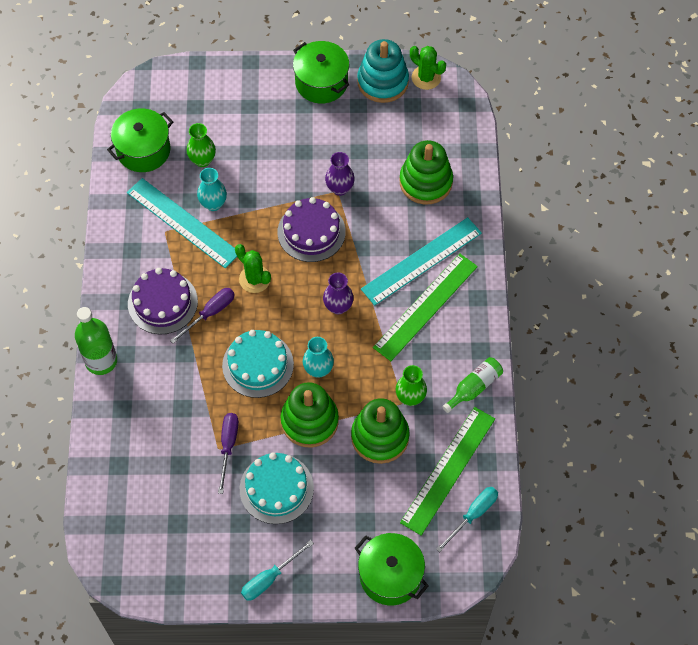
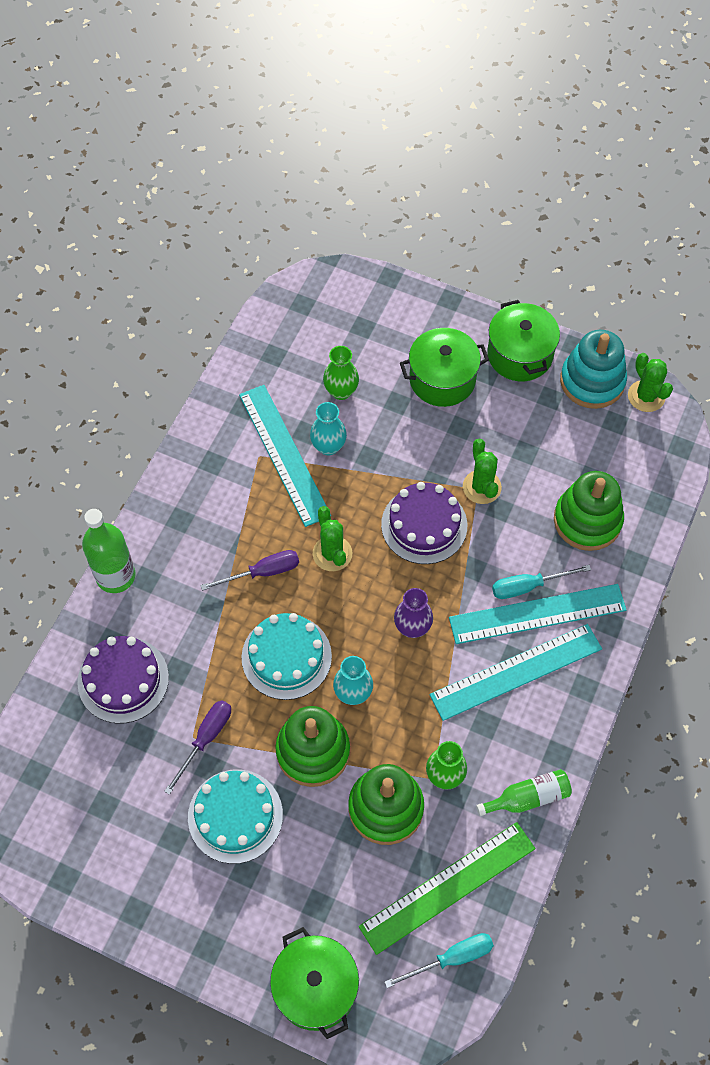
camera: 25 degrees right, 0 degrees up
(143, 150) = (281, 354): green pot -> green pot (442, 379)
(162, 302) = (216, 537): purple cake -> purple cake (123, 680)
(269, 578) = (174, 922): turquoise screwdriver -> turquoise screwdriver (528, 586)
(340, 188) = (481, 487): purple vase -> green cactus
(426, 306) = (516, 672): green ruler -> turquoise ruler

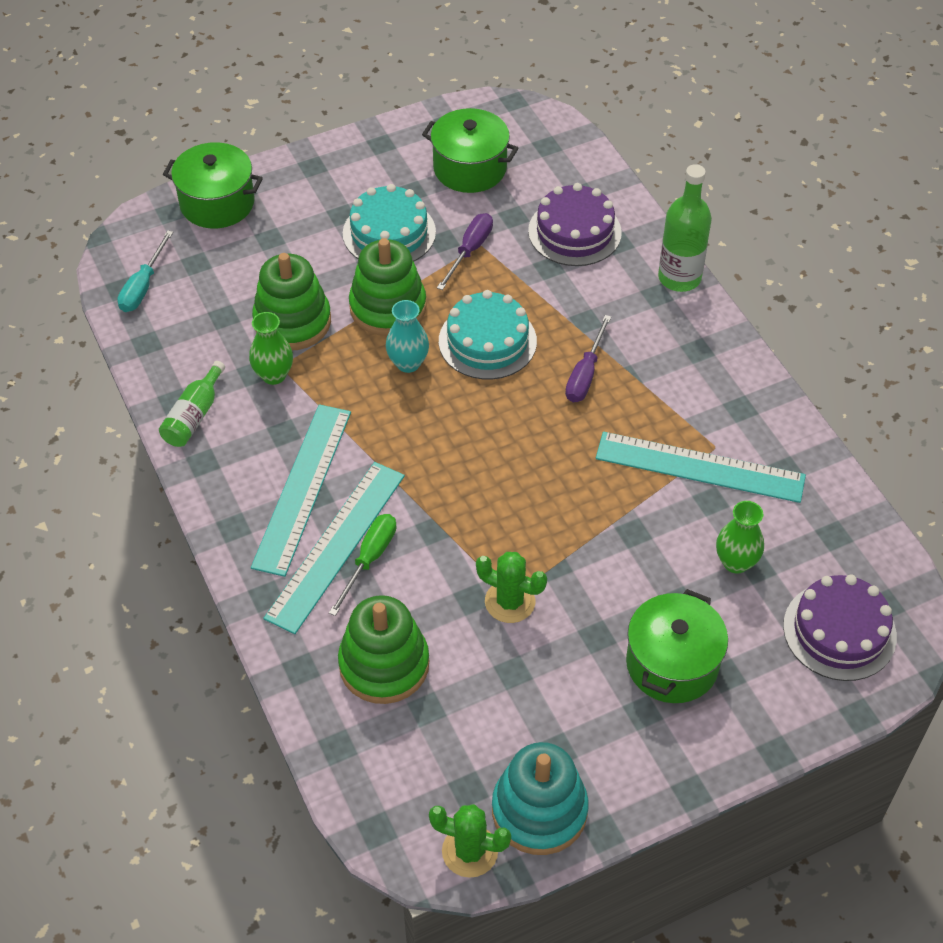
camera: 130 degrees right, 10 degrees down
(205, 739) = (470, 251): purple screwdriver -> purple screwdriver turned 135 degrees counterclockwise
(328, 446) = (676, 508): turquoise vase -> none
(332, 553) = (555, 434): green cactus -> none
(412, 627) = (423, 443): purple vase -> none
(424, 525) = (515, 524): purple cake -> purple cake (839, 631)
(448, 887) = (191, 318): green ruler -> none
(520, 354) = (639, 765): green pot -> green pot (470, 168)
(528, 586) = (369, 559): turquoise screwdriver -> green screwdriver

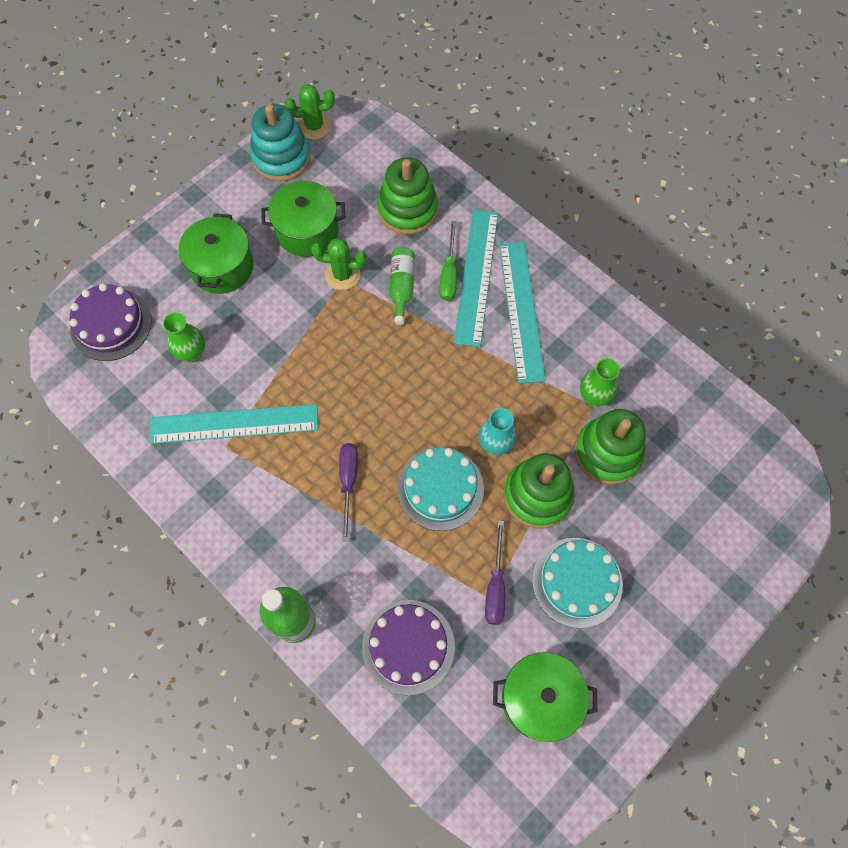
camera: 160 degrees right, 15 degrees up
(143, 286) = (748, 446): turquoise screwdriver -> none
(194, 416) = (632, 341): green bottle -> green bottle (402, 287)
(217, 203) = (747, 562): green pot -> green pot (307, 231)

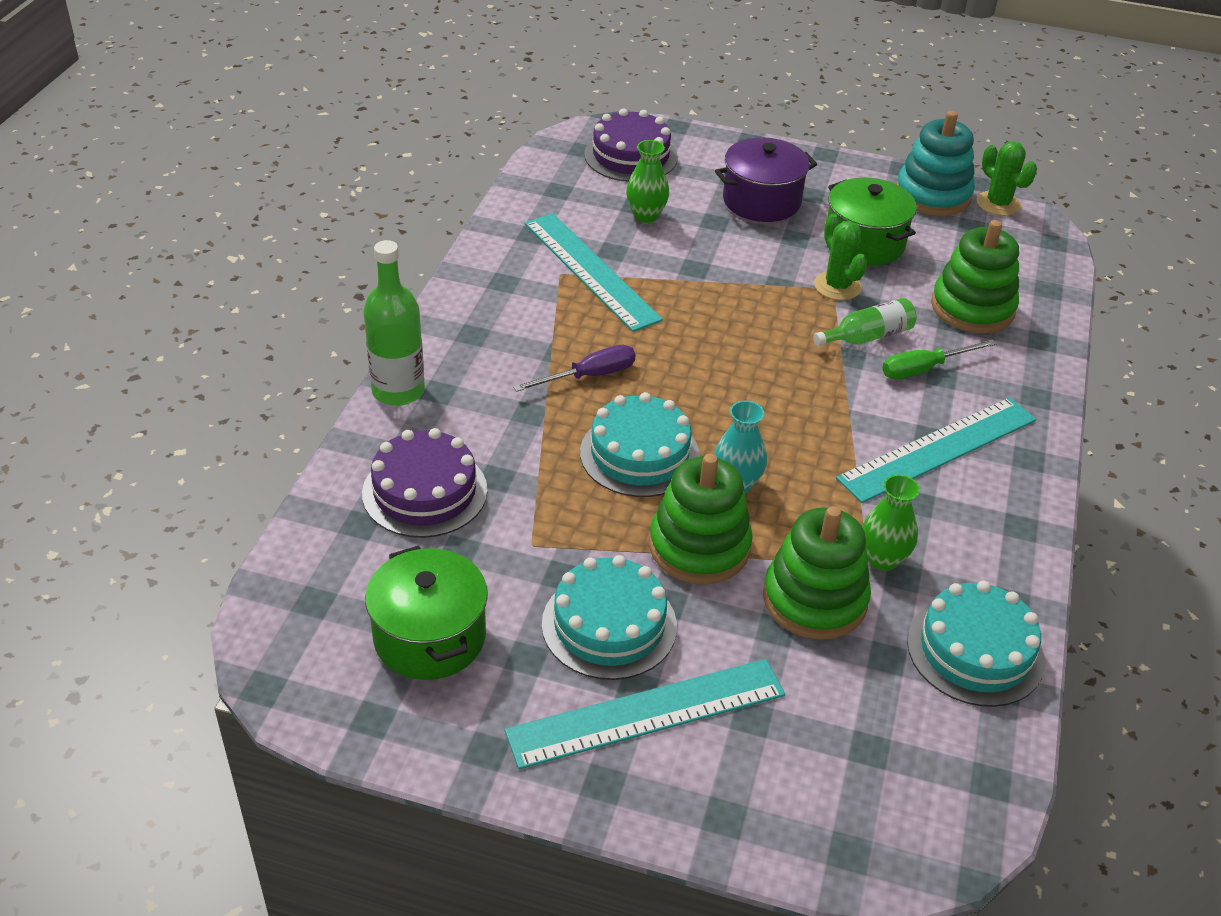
camera: 60 degrees right, 25 degrees down
(222, 267) = (761, 201): green pot -> purple pot
(476, 276) = (944, 393): turquoise ruler -> turquoise ruler (646, 713)
(495, 586) = (550, 545): purple screwdriver -> none
(680, 390) = (975, 651): none -> turquoise cake

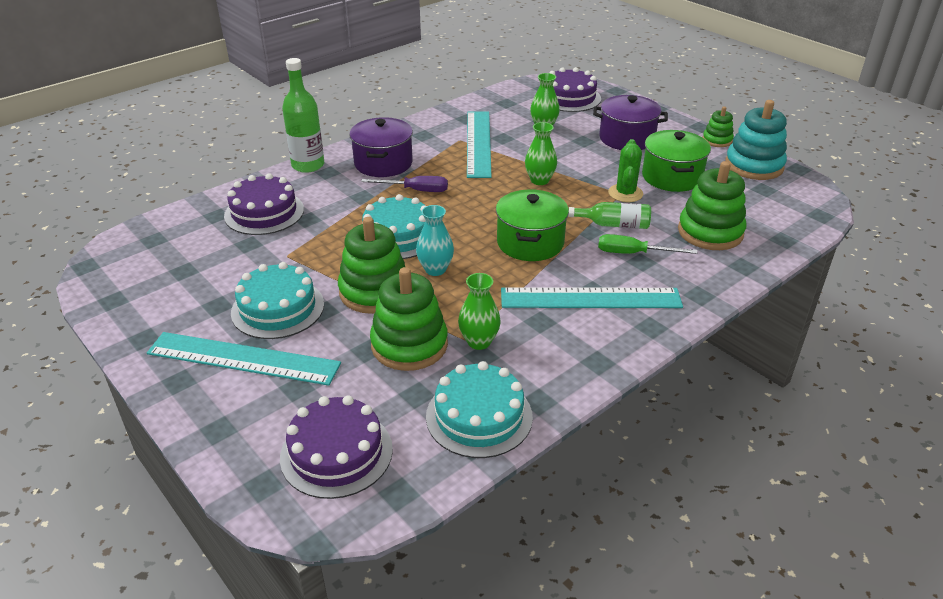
camera: 35 degrees right, 5 degrees down
(429, 637) = (184, 276): green pot -> green pot (530, 242)
(500, 348) = (383, 163): none -> purple pot
(724, 303) = (539, 180): none -> green vase
(862, 169) = (717, 140): none -> green stacking toy
(882, 771) = (336, 453): none -> purple cake
(998, 204) = (800, 183): green cactus -> none

